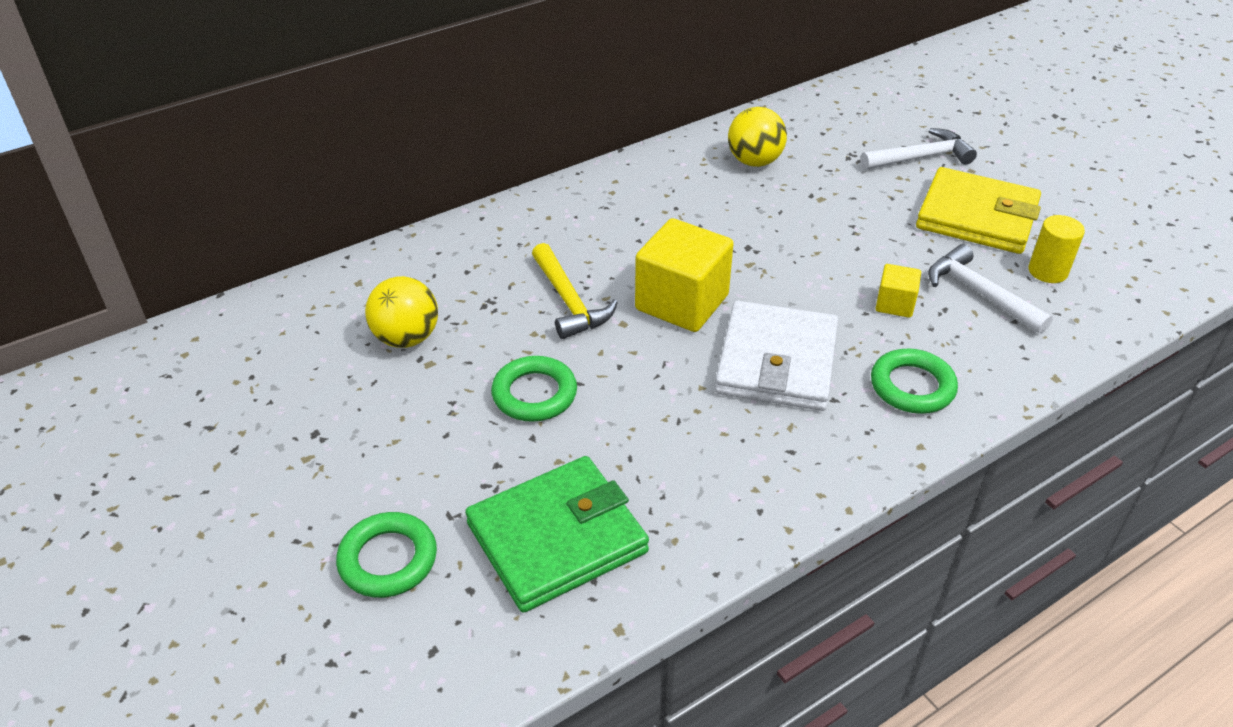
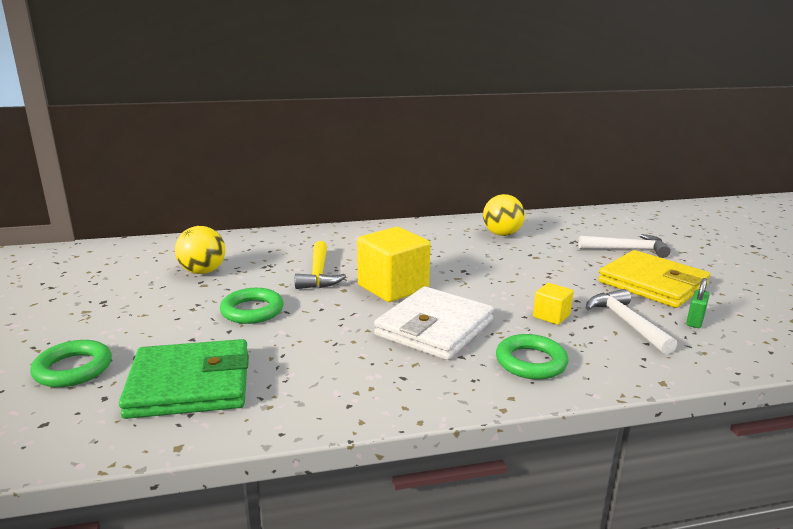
camera: 20 degrees right, 20 degrees down
(1047, 271) = (695, 321): yellow cylinder -> green padlock

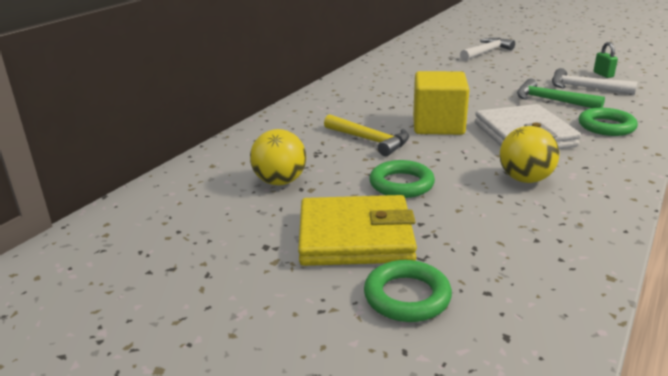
camera: 45 degrees left, 5 degrees up
(190, 384) = (508, 246): green wallet -> none
(502, 234) = (403, 68): yellow ball -> yellow ball (525, 179)
(551, 316) = (551, 100): yellow cube -> green hammer
(652, 284) = (543, 65): yellow wallet -> yellow wallet (355, 236)

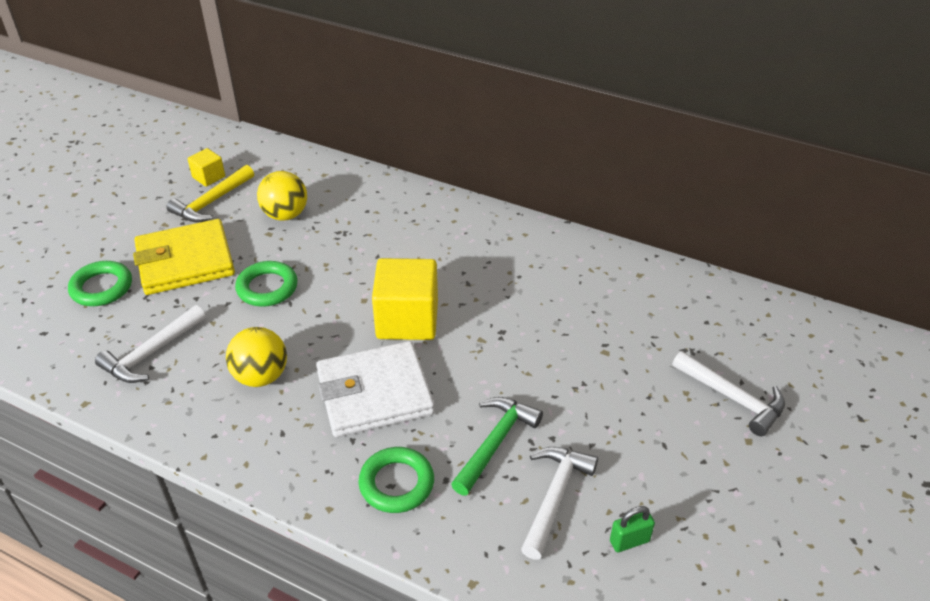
camera: 85 degrees right, 15 degrees up
(179, 237) = (209, 177): none -> yellow cube
(355, 236) = (185, 261): yellow wallet -> yellow wallet turned 75 degrees clockwise
(370, 140) = (368, 266): yellow hammer -> yellow hammer (211, 202)
(516, 242) = (151, 353): none -> white hammer

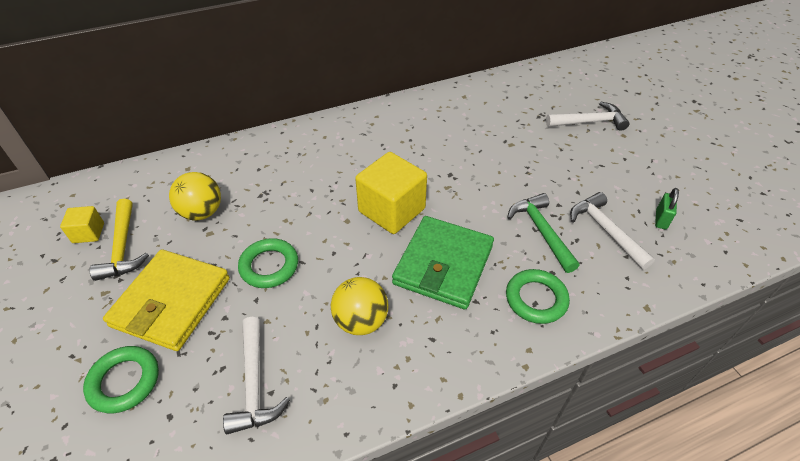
camera: 50 degrees left, 5 degrees up
(374, 393) = (443, 265): white wallet -> green wallet

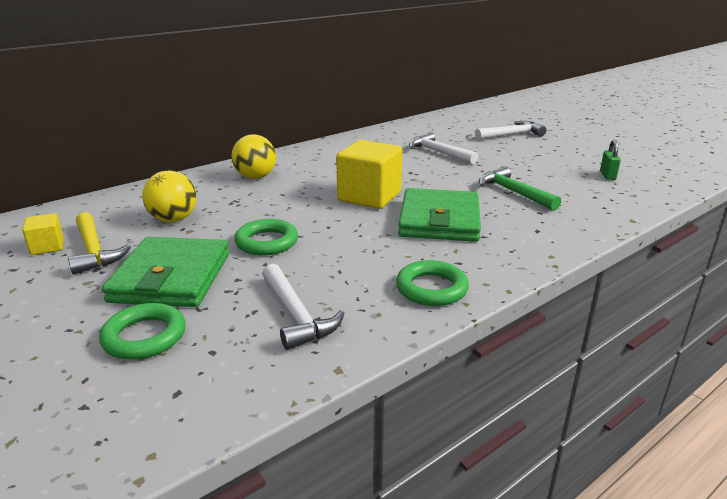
camera: 15 degrees left, 20 degrees down
(171, 302) = (171, 277): yellow wallet -> green wallet
(361, 321) = (382, 261): yellow ball -> yellow ball (255, 177)
(536, 299) = (536, 228): green ring -> green ring (431, 288)
(605, 230) = (567, 186): white hammer -> white hammer (438, 152)

